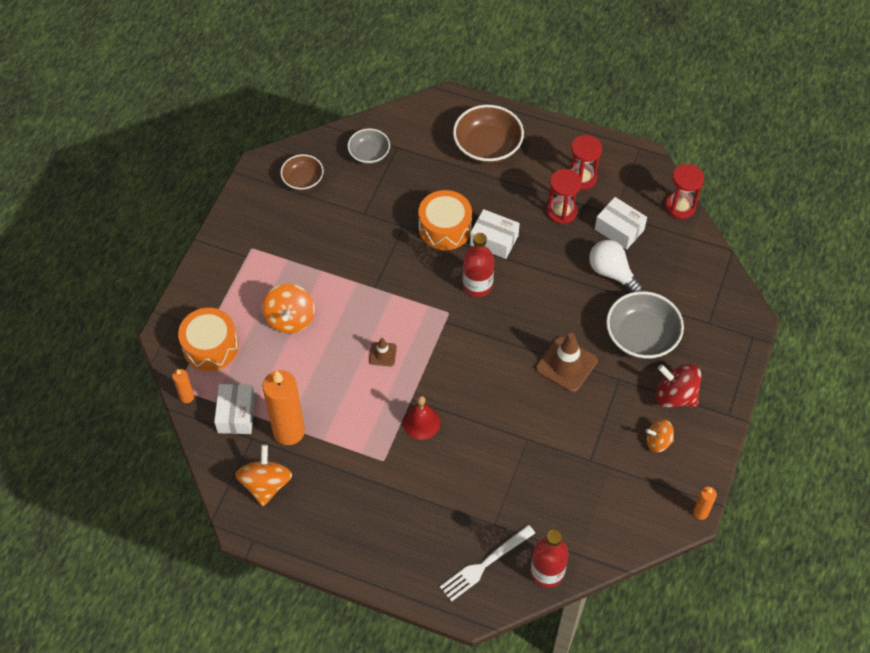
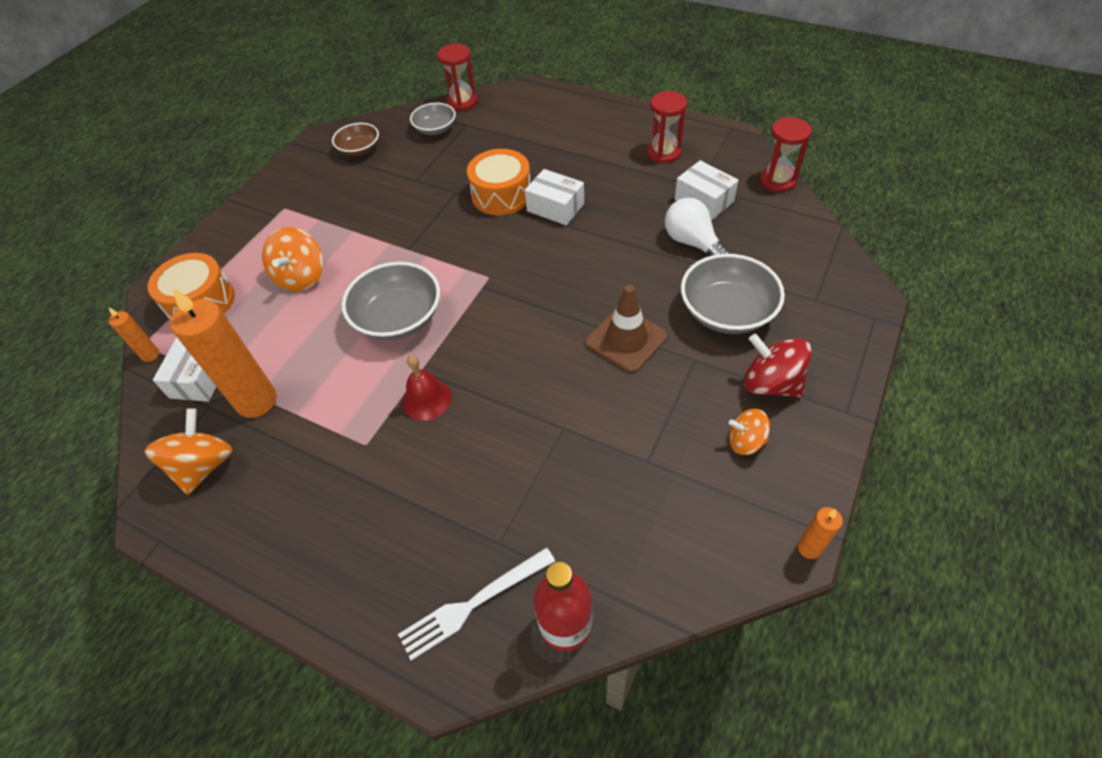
camera: 10 degrees right, 5 degrees down
(382, 354) = (398, 318): brown traffic cone -> grey bowl
(477, 285) = (528, 250): red bottle -> none
(487, 146) = (562, 125): brown bowl -> none
(561, 212) = (637, 182): red hourglass -> red hourglass (462, 102)

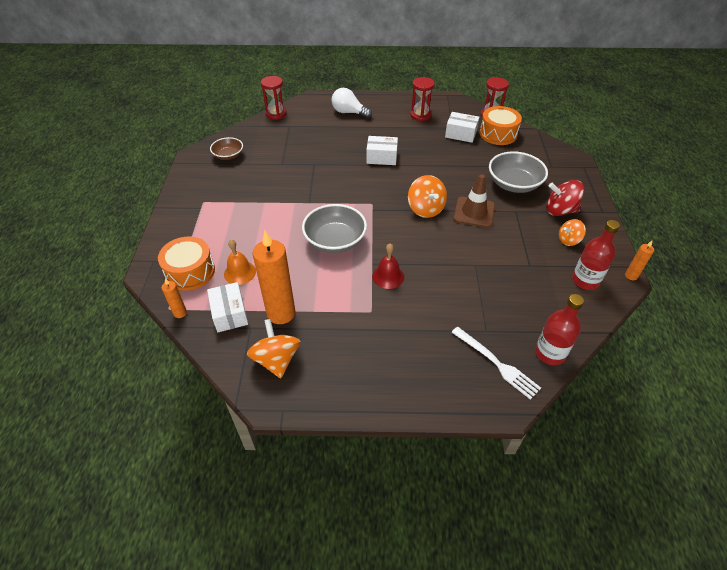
camera: 30 degrees left, 5 degrees down
(252, 323) = (240, 272): none -> orange bell
(301, 277) = (251, 237): orange spinning top -> orange spinning top (425, 209)
(435, 129) = (271, 133): grey bowl -> none
(473, 604) = (496, 363): white fork -> white fork turned 75 degrees counterclockwise
(501, 195) = (344, 158): orange drum -> orange drum (498, 134)
(692, 243) = (471, 156): white light bulb -> white light bulb (349, 112)
(720, 524) = (585, 280): none -> red bottle

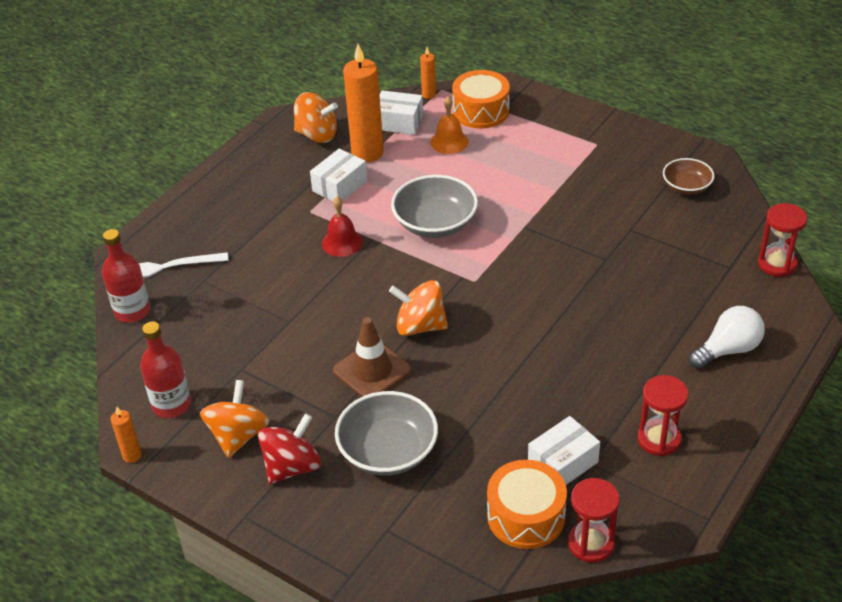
camera: 125 degrees right, 5 degrees down
(381, 157) = (569, 334): white box -> white box (340, 186)
(568, 240) = (238, 436): orange spinning top -> orange spinning top, size x1.60

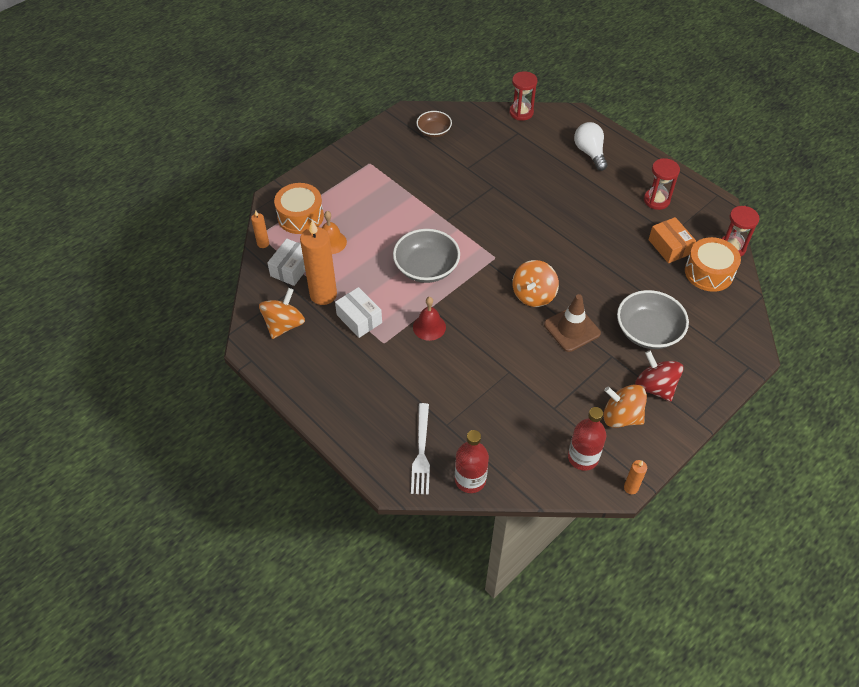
camera: 80 degrees left, 10 degrees up
(563, 463) = (669, 247): white box -> orange box

